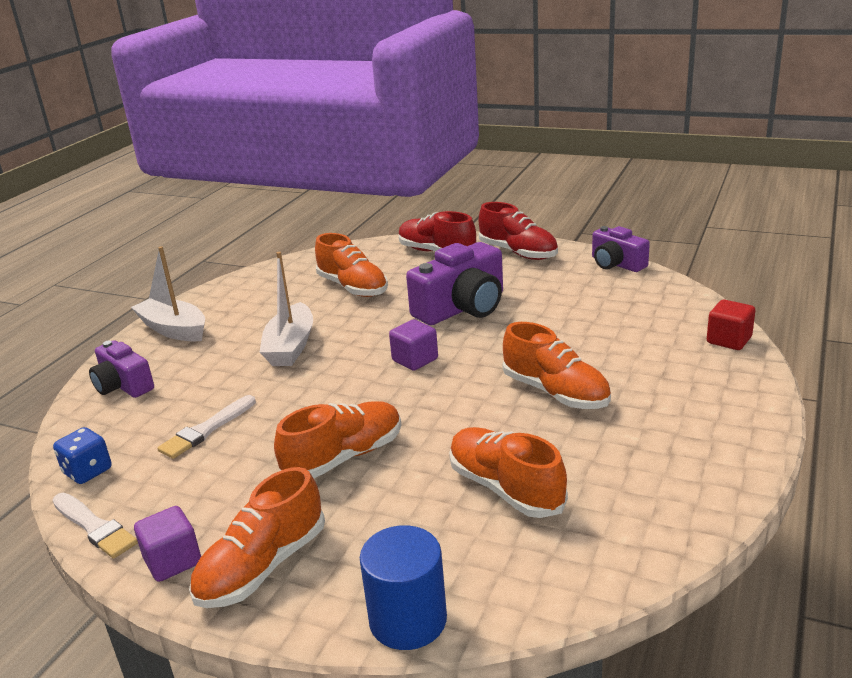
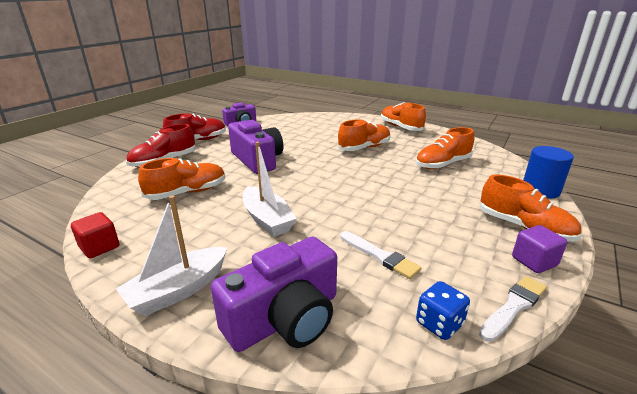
camera: 85 degrees left, 0 degrees up
(123, 385) = (285, 318): purple camera -> purple camera, size x1.62
(290, 347) = (267, 219): white boat -> white boat turned 45 degrees clockwise
(344, 457) = (418, 201): orange shoe -> orange shoe (400, 127)
(415, 360) = (314, 177): purple cube -> none
(729, 340) = (333, 116): red cube -> red cube (99, 247)

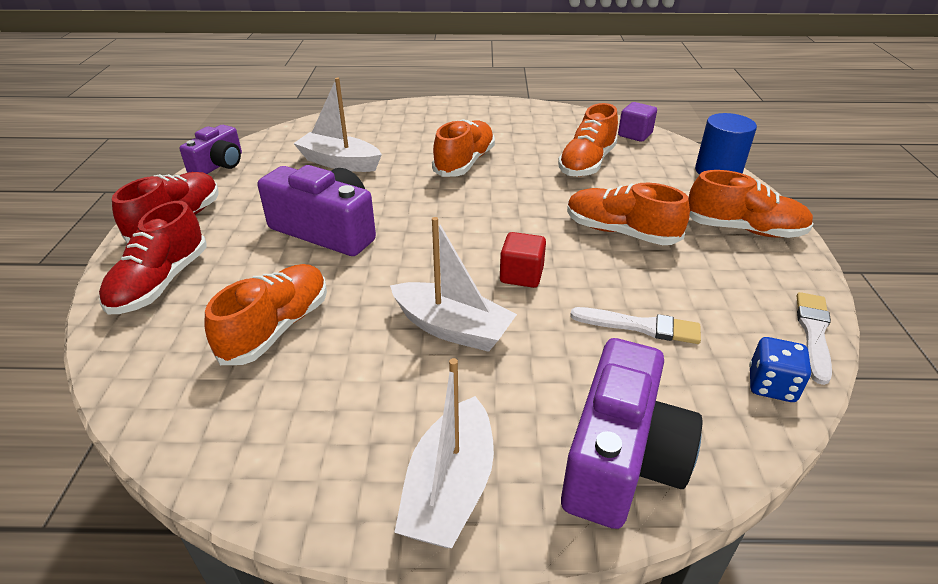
camera: 30 degrees left, 10 degrees up
(99, 247) = (240, 482): red cube -> red cube (521, 275)
(297, 134) = (339, 162): none -> white boat
(400, 127) = (479, 113): orange shoe -> orange shoe (620, 232)
(534, 261) = (786, 270): purple cube -> purple cube (635, 135)

